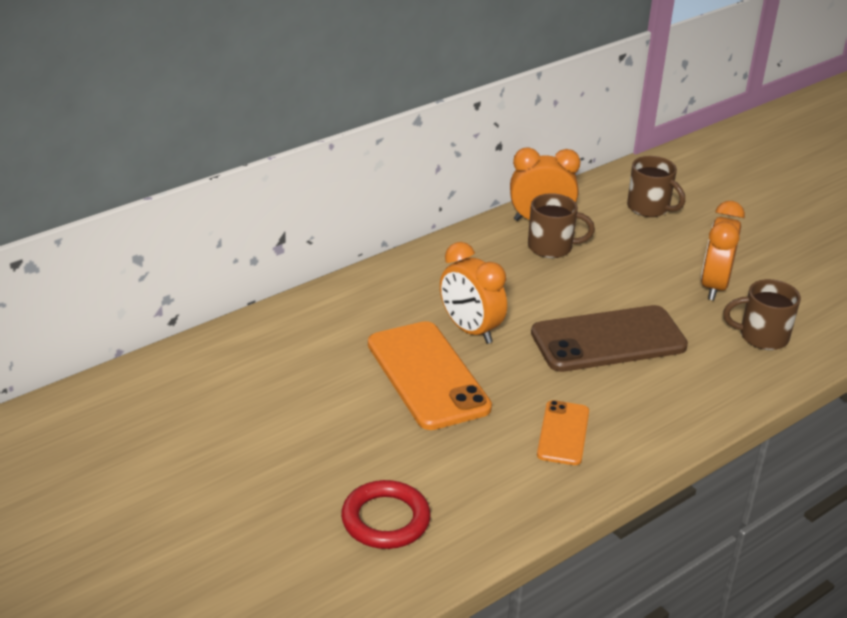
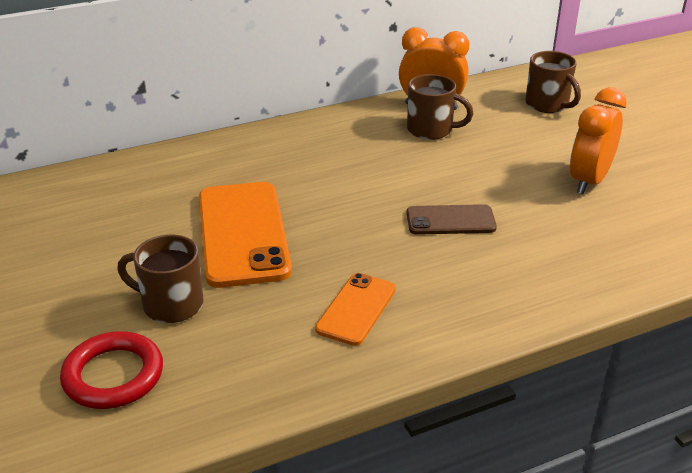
camera: 15 degrees right, 0 degrees up
(470, 330) = (310, 196): orange clock -> none
(608, 340) = (450, 220): brown phone -> brown phone, size x0.55
(762, 337) = (625, 236): brown mug -> brown mug (171, 305)

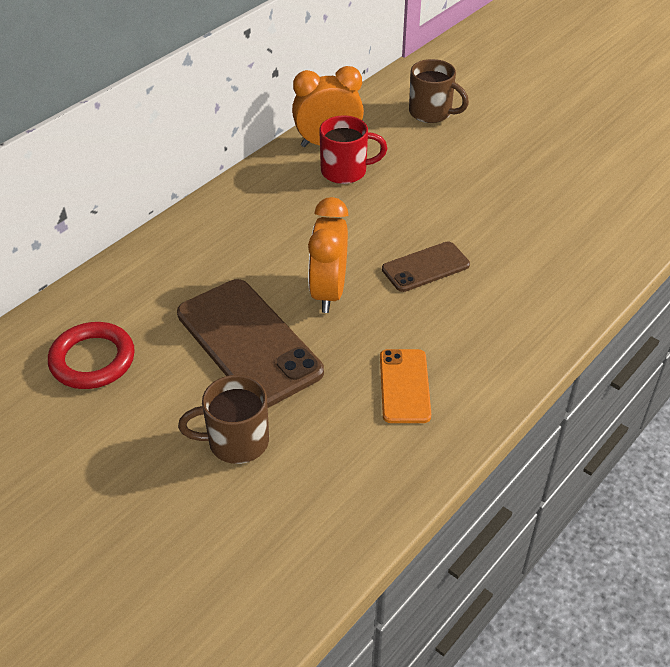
camera: 25 degrees left, 10 degrees up
(113, 375) = (237, 533): red ring -> red ring (92, 360)
(242, 234) = (248, 343): orange phone -> brown phone
(431, 130) = (345, 171): brown mug -> red mug
(589, 181) = (514, 189): orange clock -> orange clock (328, 292)

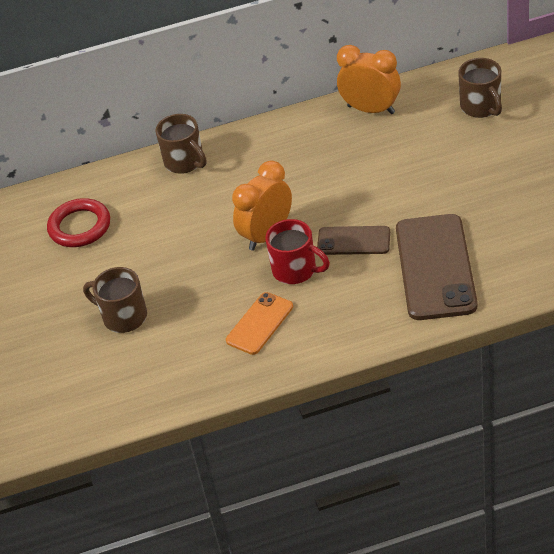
camera: 40 degrees right, 0 degrees up
(168, 250) = (185, 162): none -> brown mug
(248, 343) = (183, 252): brown phone -> brown phone (435, 267)
(345, 171) = (363, 139): red mug -> red mug (296, 270)

